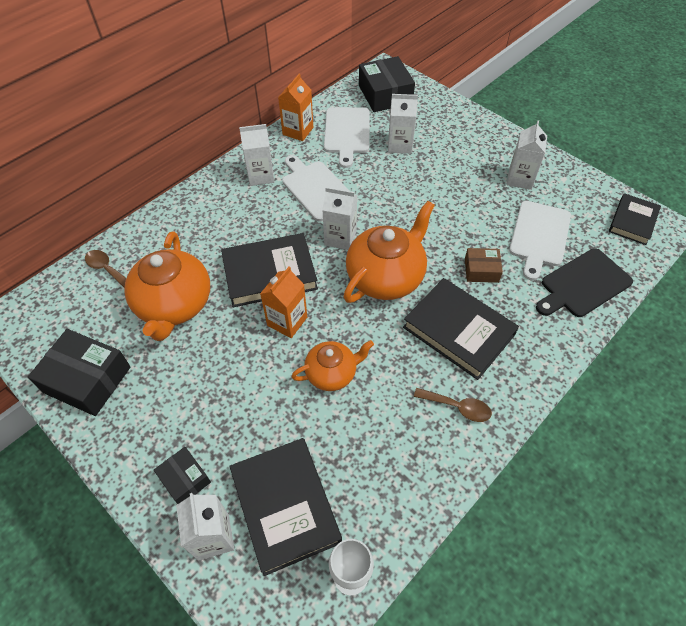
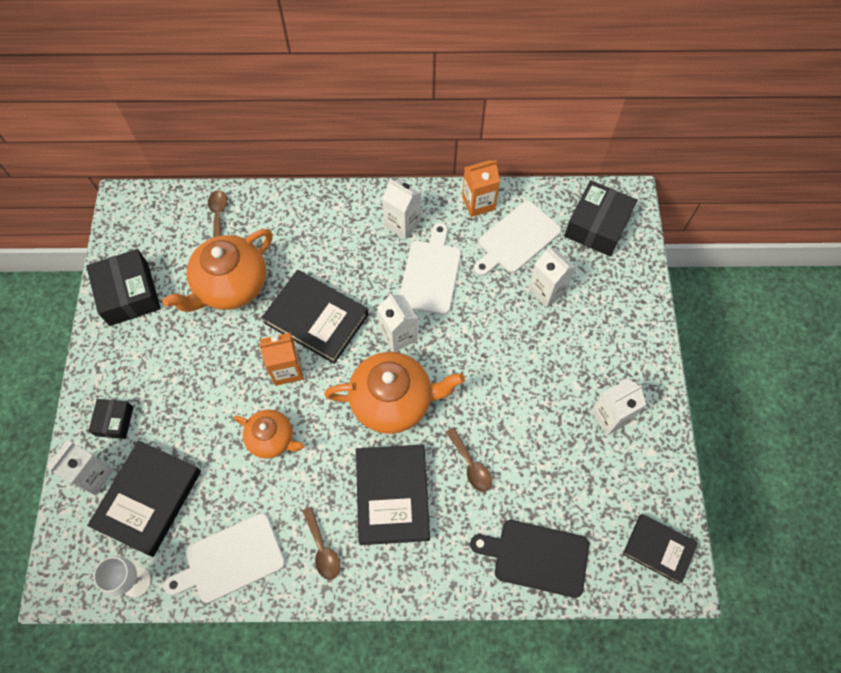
camera: 45 degrees right, 10 degrees up
(481, 270) = (471, 465): brown box -> brown spoon
(539, 236) = (556, 482): white cutting board -> white cutting board (230, 559)
(633, 221) = (658, 549): black book -> black book turned 45 degrees clockwise

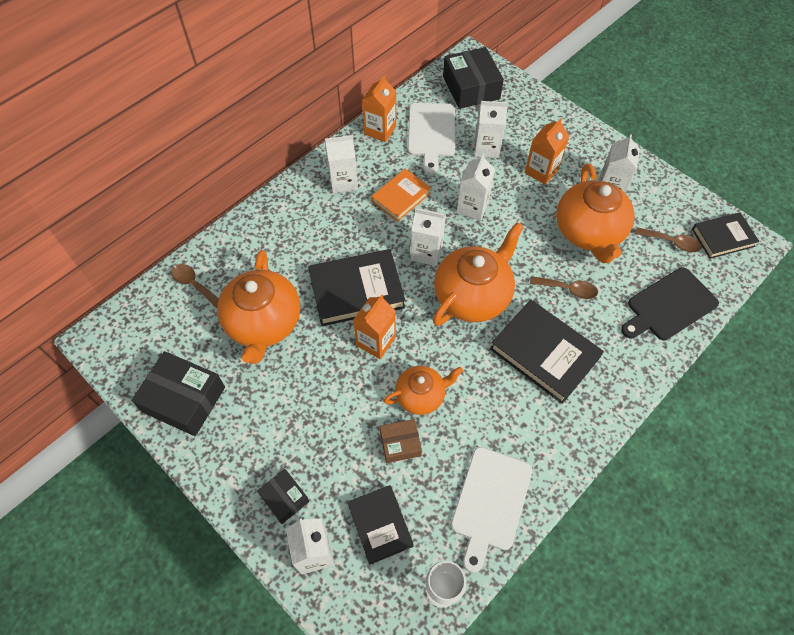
camera: 45 degrees left, 5 degrees down
(148, 499) = (380, 525): black book -> black book, size x0.63
(221, 458) = (400, 444): none -> brown box
(322, 549) = (542, 431): brown spoon -> brown spoon (672, 242)
(430, 273) = (401, 197): white cutting board -> orange book
(476, 330) = (472, 207): none -> white carton
(545, 436) = (589, 232): none -> orange teapot
(569, 349) = (541, 171): none -> orange carton

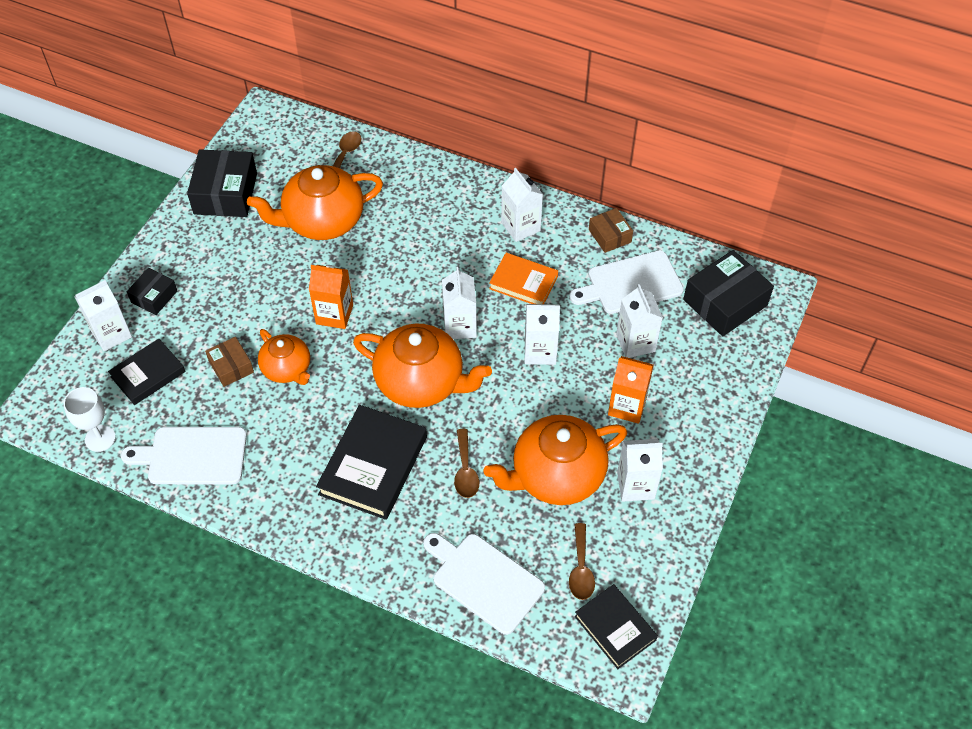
camera: 70 degrees right, 5 degrees down
(357, 291) = (387, 281): black book -> none
(380, 130) = (609, 236): orange carton -> brown box
(669, 305) = (484, 580): black cutting board -> white cutting board

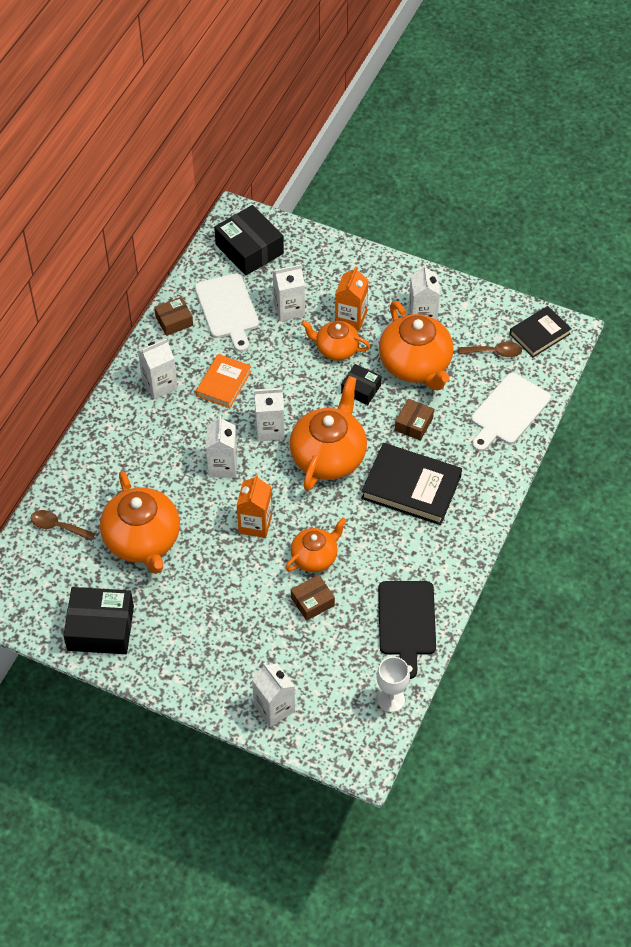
camera: 90 degrees left, 0 degrees up
(148, 374) = (321, 669): black book -> none
(154, 297) = (230, 676): black box -> black box (361, 389)
(193, 456) = (406, 622): white cutting board -> black cutting board
(465, 471) = (413, 424): brown spoon -> brown box
(540, 351) = (297, 373): white carton -> white carton (223, 466)
(577, 390) = (336, 349): none -> orange teapot

